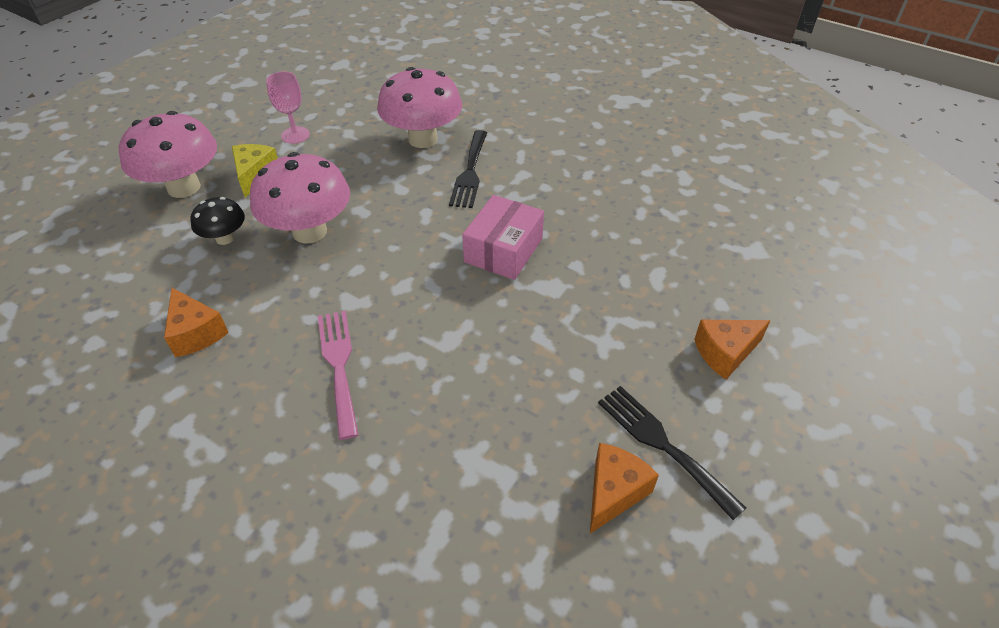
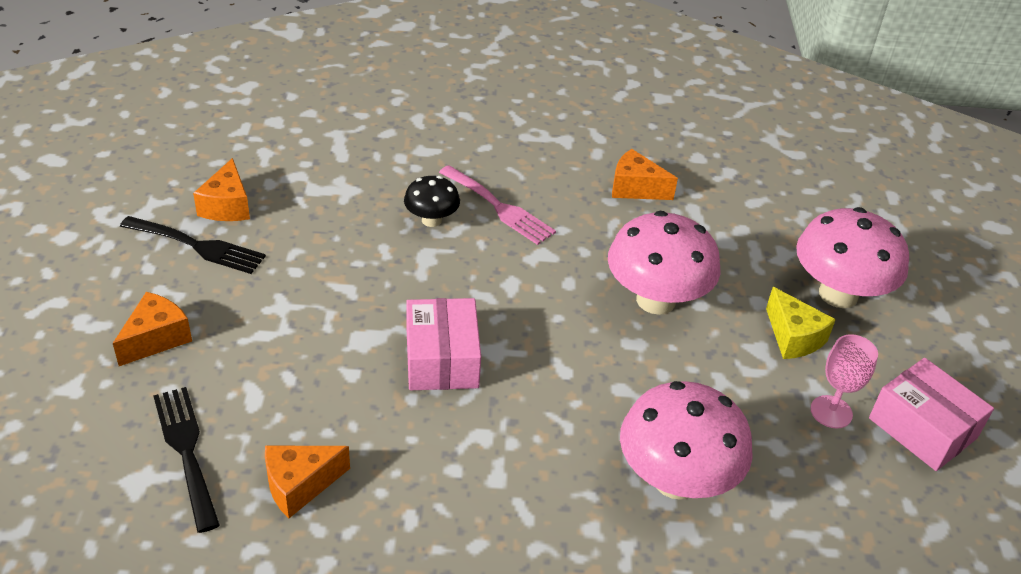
camera: 145 degrees right, 5 degrees down
(225, 238) = (722, 263): black mushroom -> black mushroom (431, 220)
(259, 112) = (922, 428): none -> pink box
(470, 172) = (565, 450): black fork -> black fork (186, 450)
(646, 211) = (300, 485): none -> orange cheese

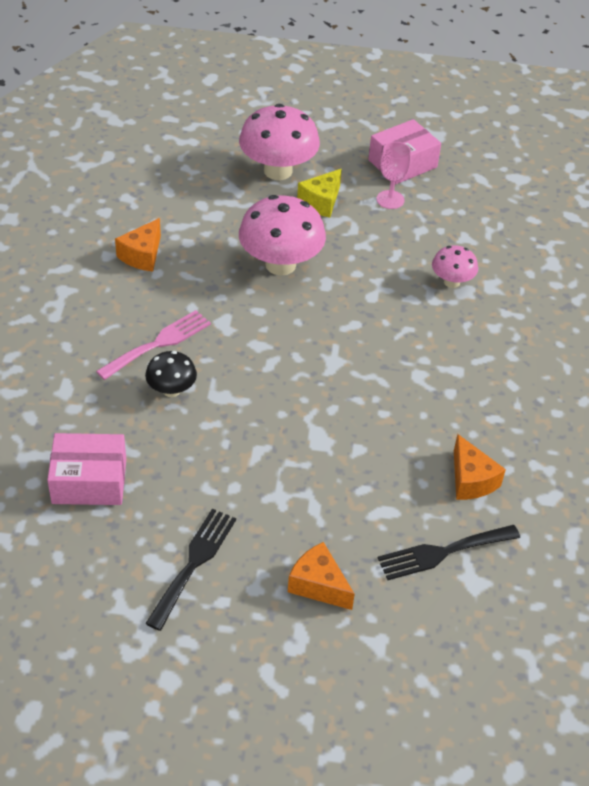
camera: 85 degrees left, 5 degrees up
(227, 206) = (134, 543): orange cheese -> none
(442, 359) = (343, 393): pink box -> pink box (89, 481)
(675, 480) = (451, 282): pink mushroom -> pink mushroom, size x0.54
(793, 337) = (321, 202): yellow cheese -> yellow cheese turned 150 degrees clockwise

